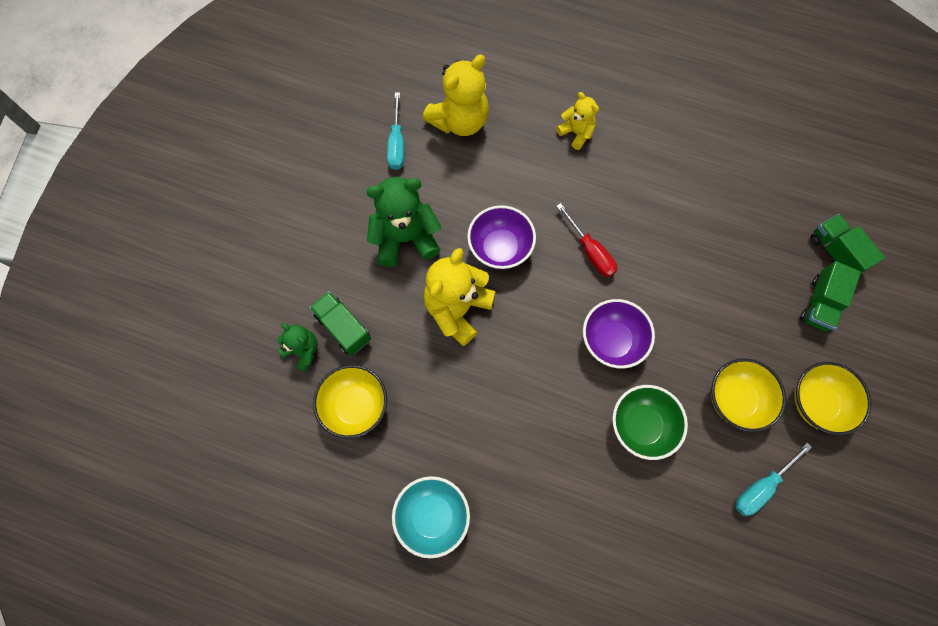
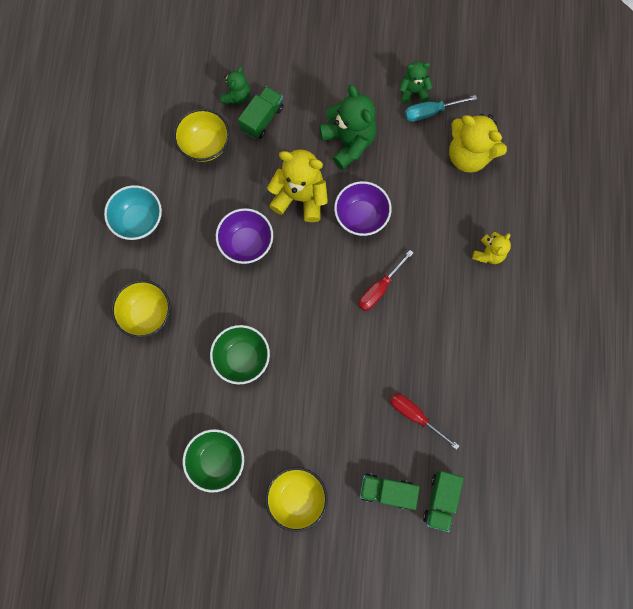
camera: 75 degrees right, 5 degrees up
(366, 154) = (413, 91): none -> green teddy bear
(612, 341) = (306, 321): purple bowl -> purple bowl (246, 243)
(735, 399) = (282, 429): yellow bowl -> yellow bowl (146, 313)
(741, 253) = (415, 416): none -> red screwdriver
(761, 486) = (217, 460): turquoise screwdriver -> green bowl
(835, 252) = (440, 499): green truck -> green truck turned 150 degrees clockwise

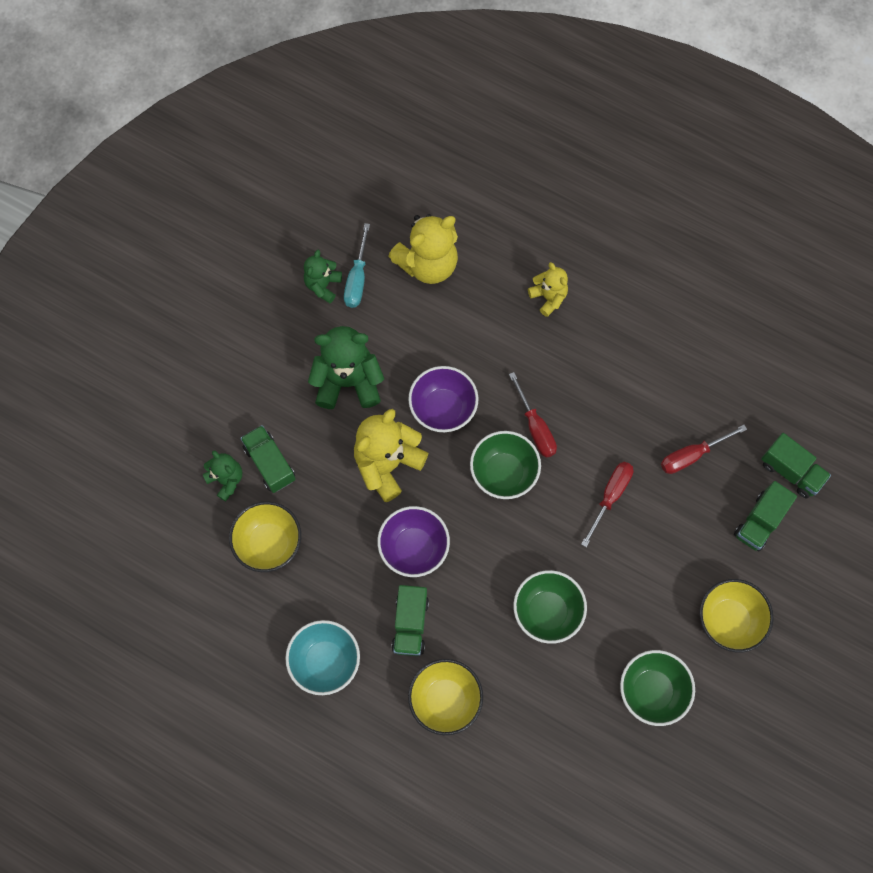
camera: 65 degrees left, 5 degrees down
(190, 265) = (410, 624): none -> green truck
(333, 281) = (503, 473): none -> green bowl
(352, 367) = (610, 496): none -> red screwdriver

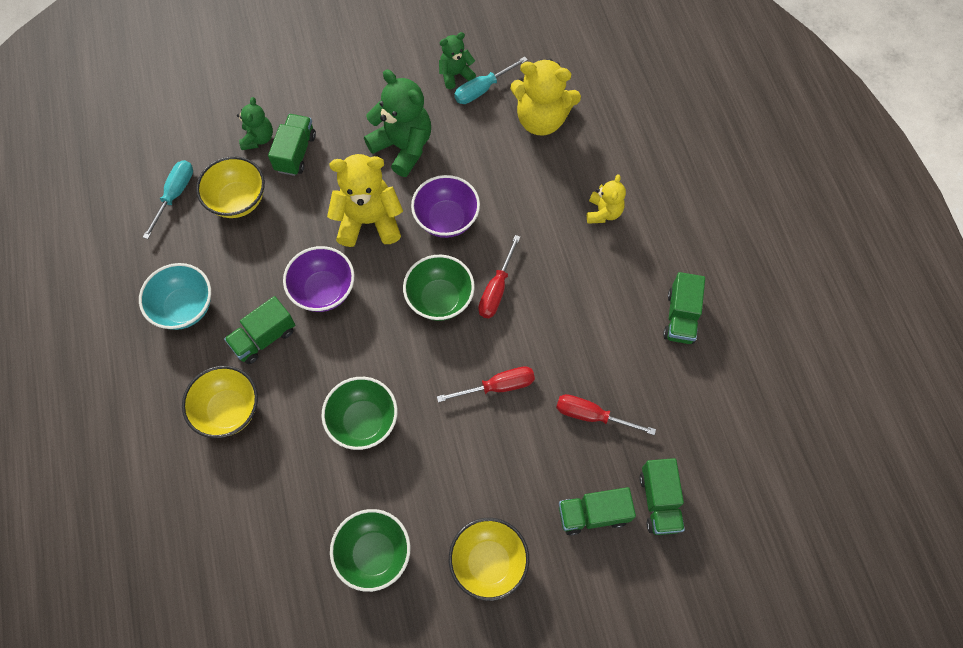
camera: 45 degrees right, 5 degrees down
(213, 586) = (175, 195): none -> turquoise screwdriver
(678, 328) = (680, 317): none -> green truck

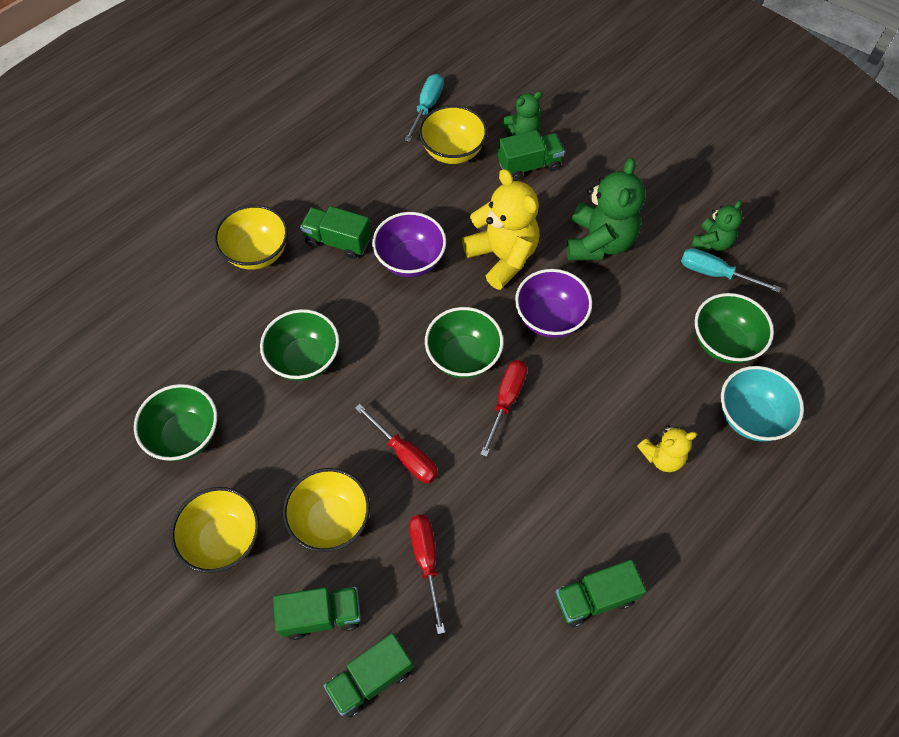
camera: 60 degrees right, 5 degrees down
(175, 195) = (427, 107): turquoise screwdriver -> turquoise screwdriver turned 60 degrees counterclockwise
(185, 307) = (330, 171): turquoise bowl -> turquoise bowl (750, 417)
(455, 74) = (712, 242): green teddy bear -> green teddy bear turned 90 degrees clockwise
(496, 289) = (506, 401): red screwdriver -> red screwdriver turned 120 degrees clockwise
(520, 470) = (331, 520): none -> yellow bowl
(541, 119) = (724, 343): yellow teddy bear -> green bowl
(593, 514) = (321, 615): green truck -> green truck turned 120 degrees clockwise

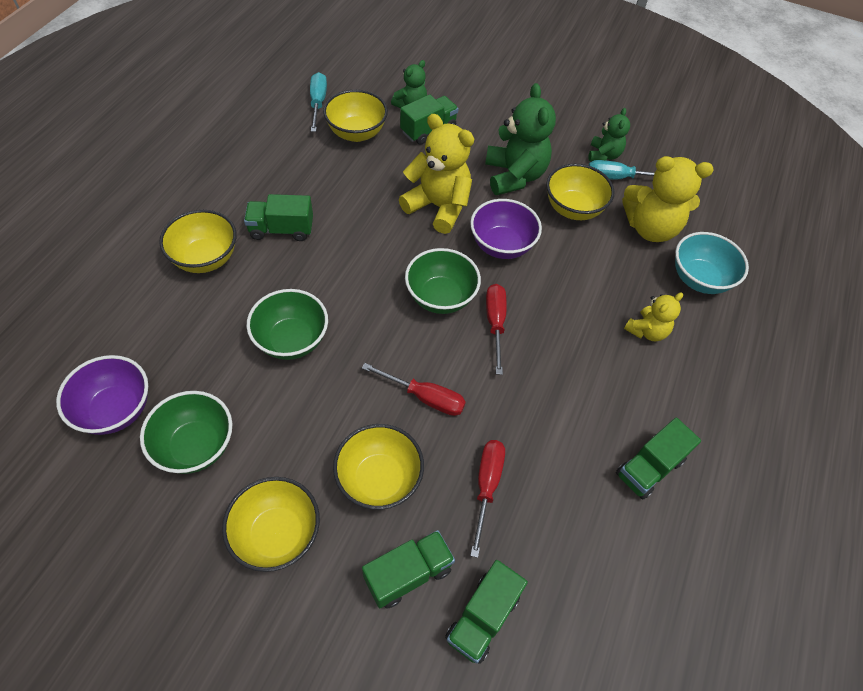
camera: 25 degrees left, 5 degrees down
(410, 260) = (357, 229): purple bowl -> purple bowl (116, 410)
(426, 561) = (486, 486): red screwdriver -> red screwdriver turned 45 degrees clockwise
(646, 297) = (573, 209): none -> yellow bowl
(724, 343) = (650, 228): green bowl -> yellow teddy bear

